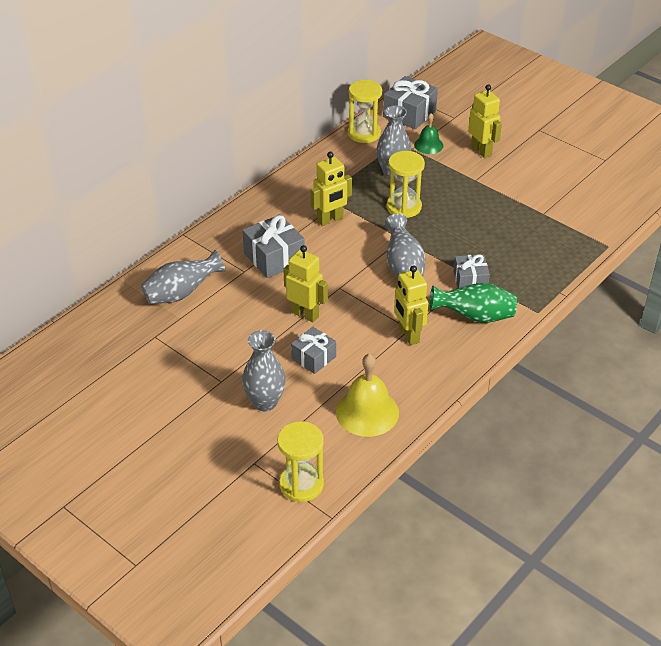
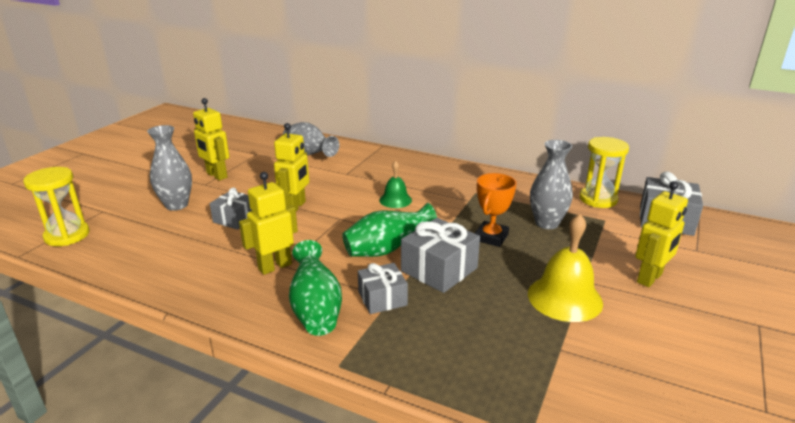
camera: 75 degrees right, 15 degrees down
(274, 258) = (370, 183): grey gift -> grey gift (439, 269)
(330, 220) = (440, 200): yellow robot -> yellow robot (216, 175)
(367, 412) = (156, 256): yellow bell -> yellow bell (564, 298)
(403, 267) = (386, 250): grey vase -> green vase
(404, 207) = (491, 237): yellow hourglass -> orange trophy
(428, 145) = (620, 239): green bell -> green bell (395, 200)

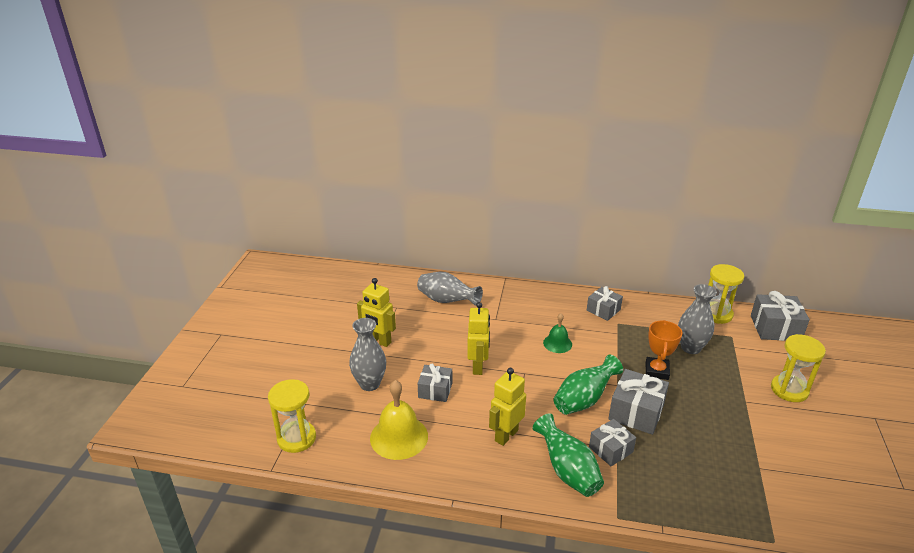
camera: 15 degrees left, 5 degrees up
(467, 180) = (603, 310): none -> grey gift
(564, 298) = (740, 421): yellow bell -> yellow bell (399, 437)
(650, 278) = (789, 390): yellow robot -> yellow hourglass

